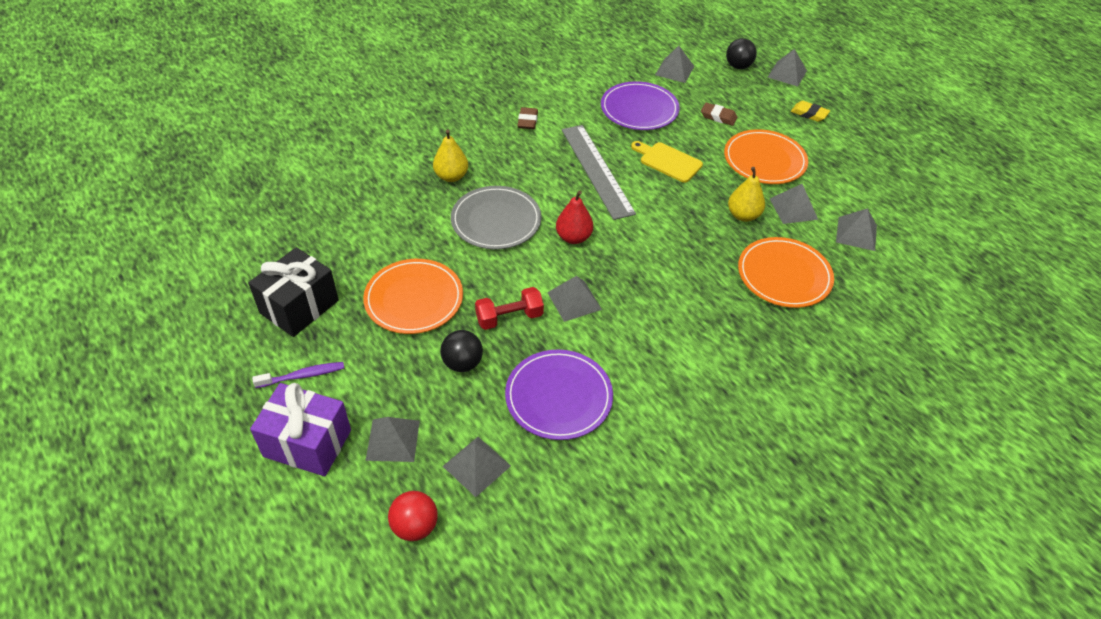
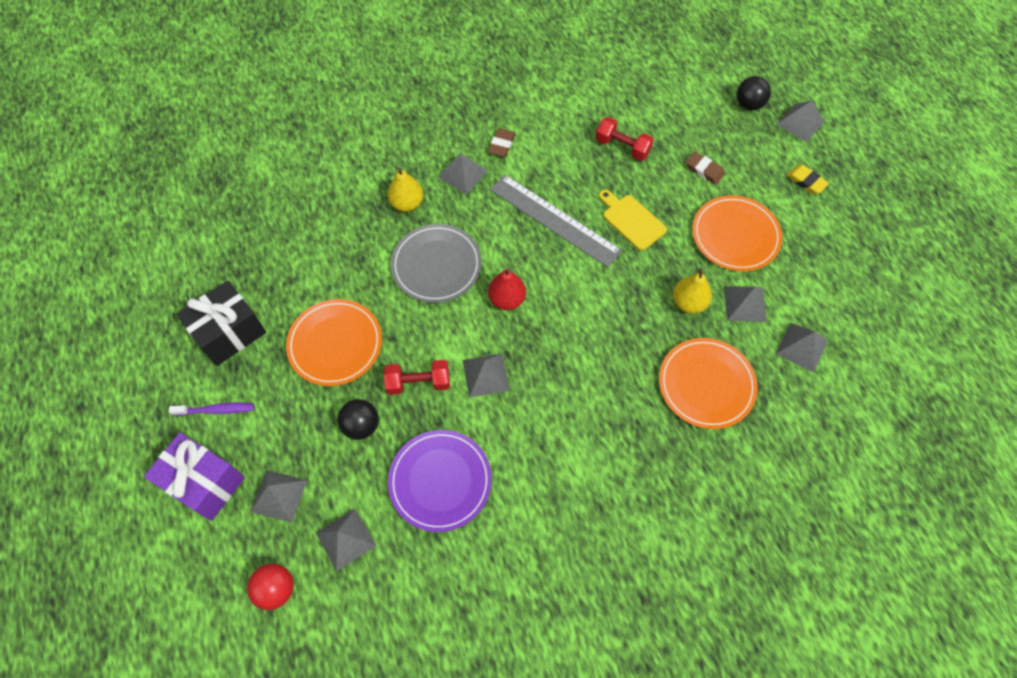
camera: 15 degrees right, 15 degrees up
(597, 170) = (554, 220): grey ruler -> grey ruler turned 45 degrees counterclockwise
(639, 109) = (622, 147): purple plate -> red dumbbell
(674, 70) = (676, 100): grey pyramid -> grey pyramid (462, 173)

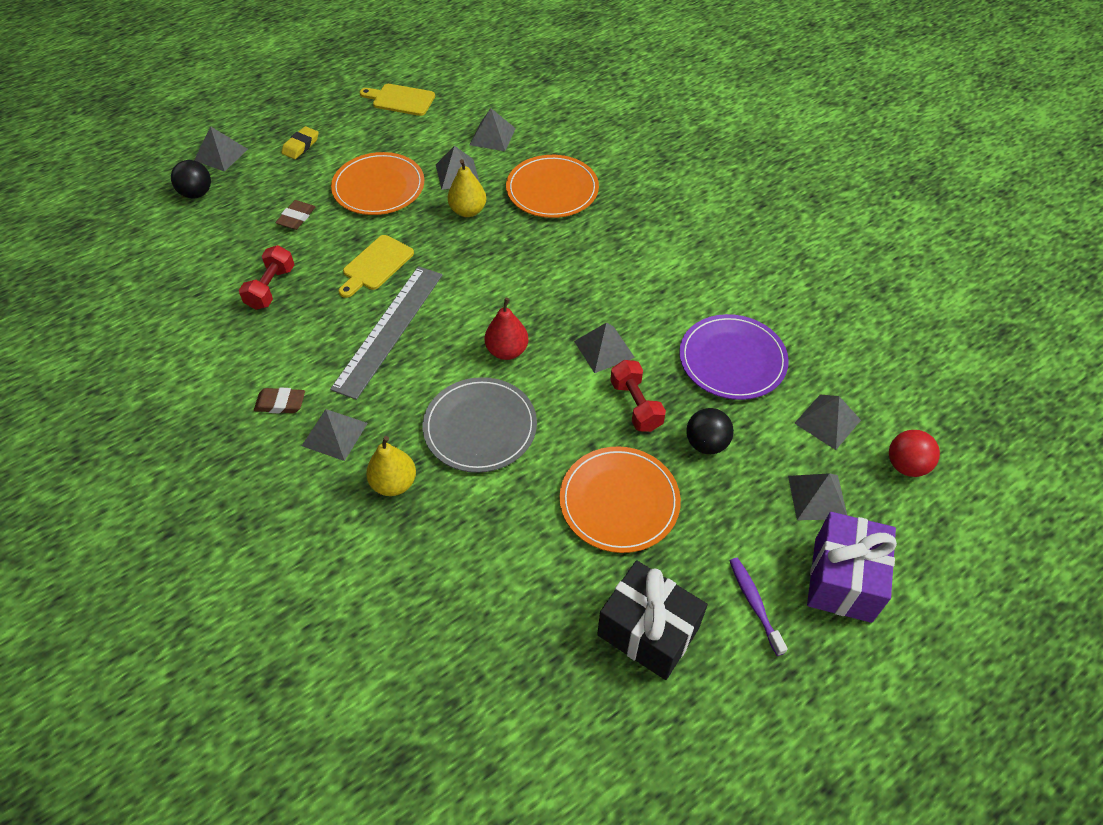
camera: 105 degrees left, 10 degrees down
(874, 273) = (400, 100): none -> yellow cutting board

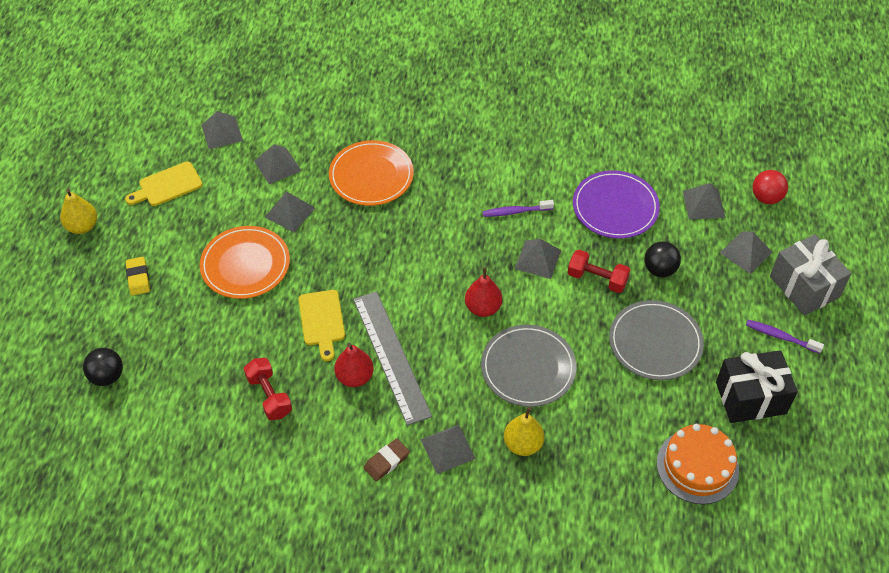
camera: 45 degrees left, 0 degrees up
(221, 154) = (81, 333): grey pyramid -> grey pyramid (222, 132)
(296, 218) = (215, 333): brown eraser -> none
(343, 323) = (354, 377): none -> red pear
(468, 211) = (333, 234): yellow pear -> yellow pear (82, 226)
(514, 643) = (697, 466): none -> orange cake
(619, 501) = (655, 342): orange plate -> grey plate
(635, 298) = (515, 212): none -> purple toothbrush
(843, 579) = (804, 287): purple gift -> grey gift

